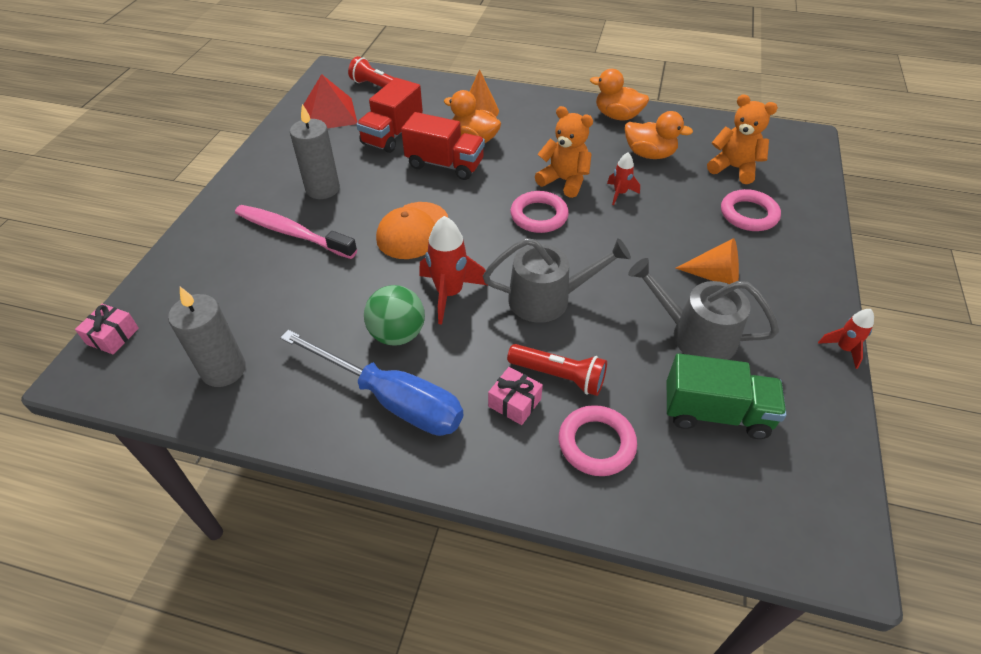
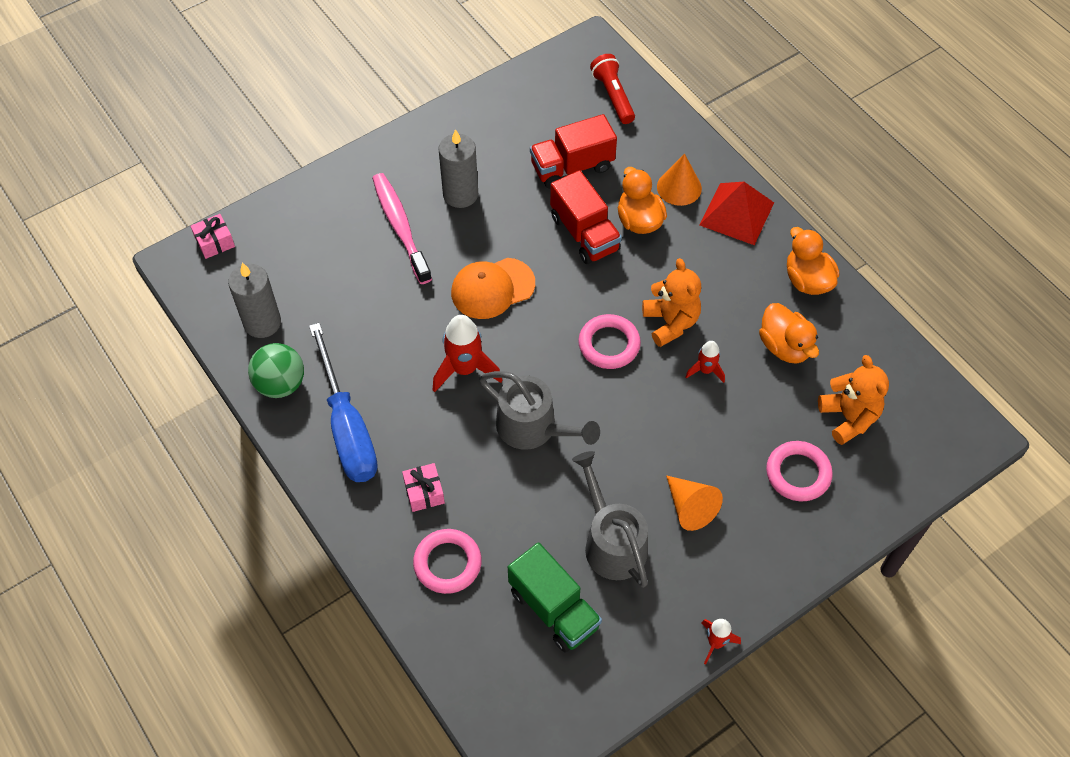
camera: 40 degrees right, 10 degrees up
(330, 114) = (539, 105): red pyramid -> red pyramid (737, 213)
(397, 334) = (396, 377): green ball -> green ball (280, 384)
(559, 376) = (474, 496): red flashlight -> none

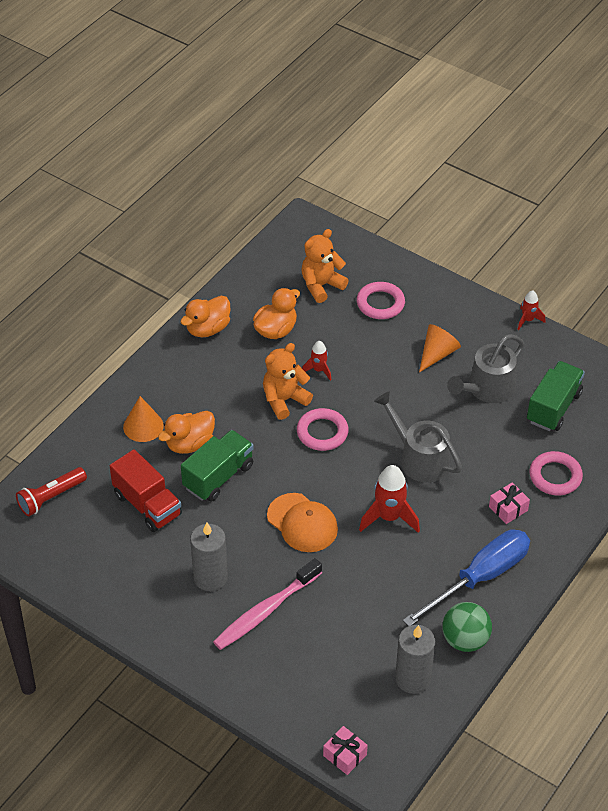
camera: 110 degrees left, 10 degrees down
(533, 428) = (419, 459): grey watering can -> grey watering can turned 60 degrees counterclockwise
(584, 233) = (218, 476): red truck -> green truck
(737, 213) = (157, 383): red pyramid -> none

